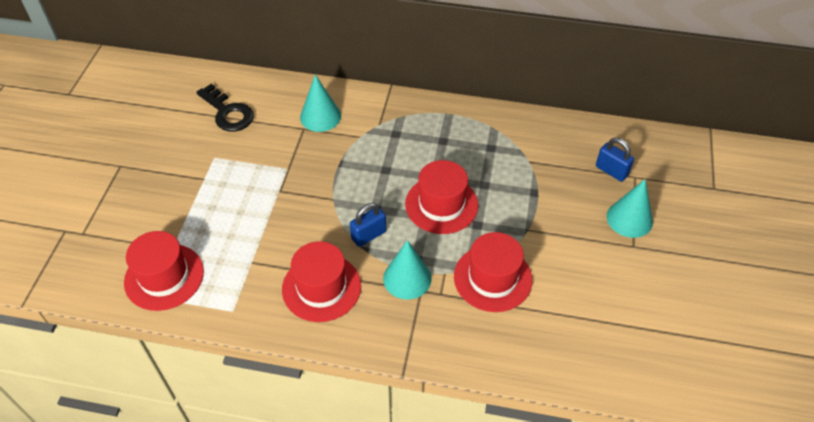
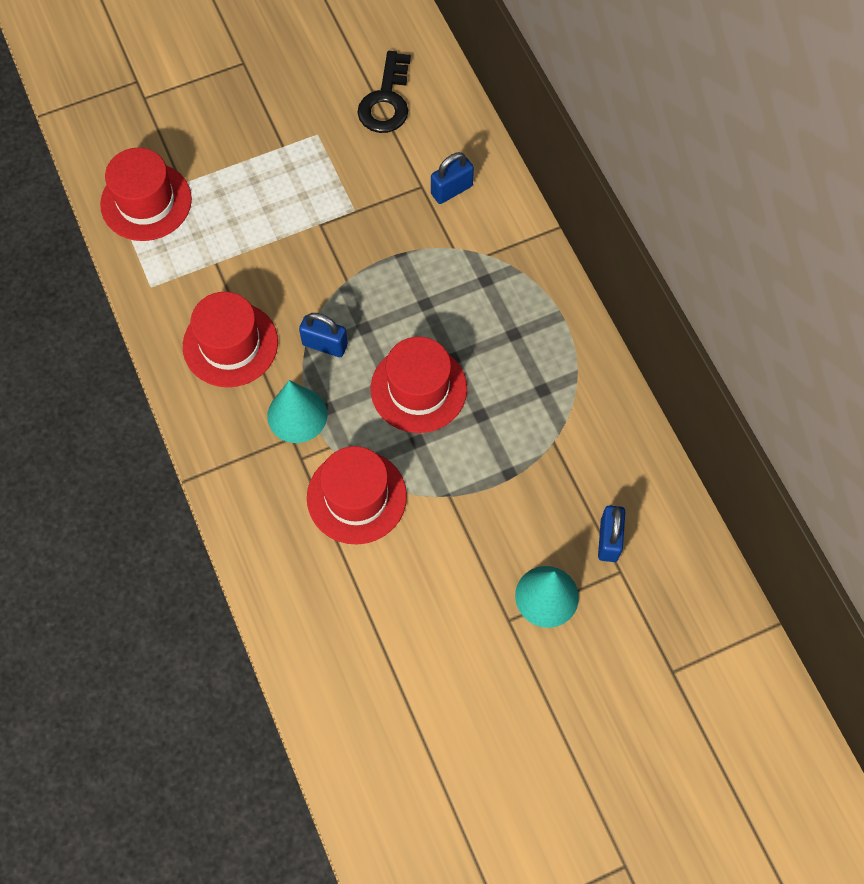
camera: 55 degrees right, 15 degrees up
(320, 116) = (451, 190): turquoise cone -> blue padlock

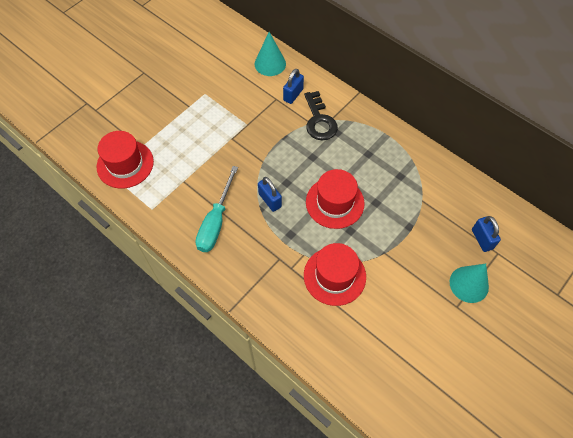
camera: 25 degrees left, 5 degrees down
(230, 344) = (216, 222): red hat -> turquoise screwdriver
(297, 415) = (275, 245): turquoise cone -> turquoise cone (270, 64)
(325, 345) = (270, 200): blue padlock -> blue padlock turned 60 degrees clockwise
(386, 101) = (233, 64): black key -> black key (319, 121)

